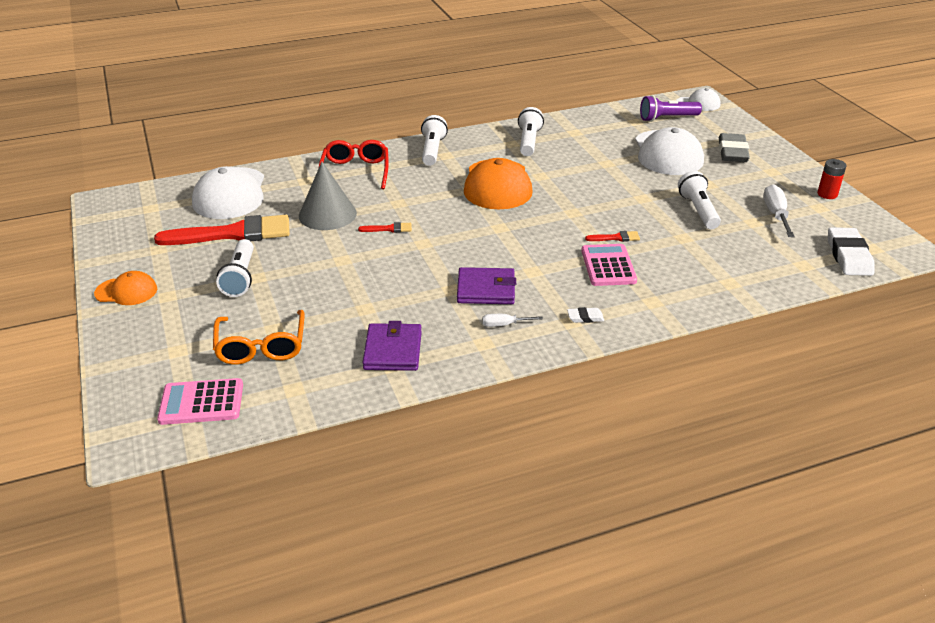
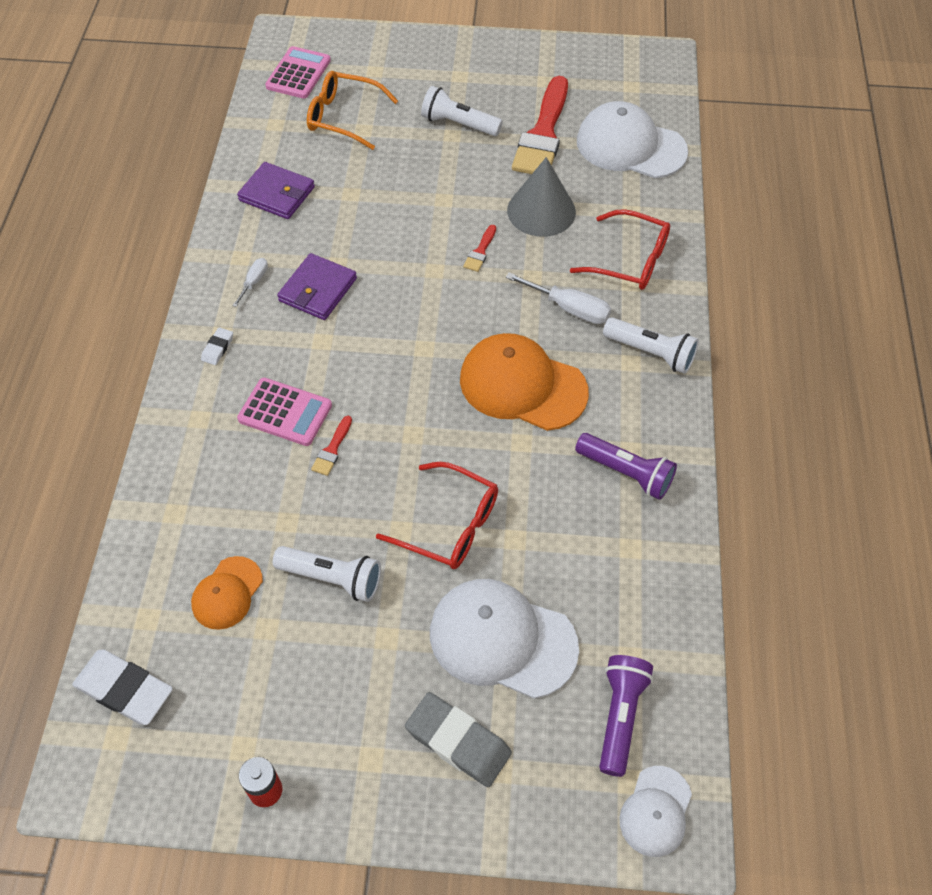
camera: 115 degrees right, 20 degrees up
(126, 291) = (483, 54): orange cap -> orange cap (227, 593)
(528, 142) = (626, 473): white flashlight -> purple flashlight
(621, 184) = (450, 525): none -> red glasses
(776, 214) = (264, 671): white screwdriver -> white screwdriver (569, 308)

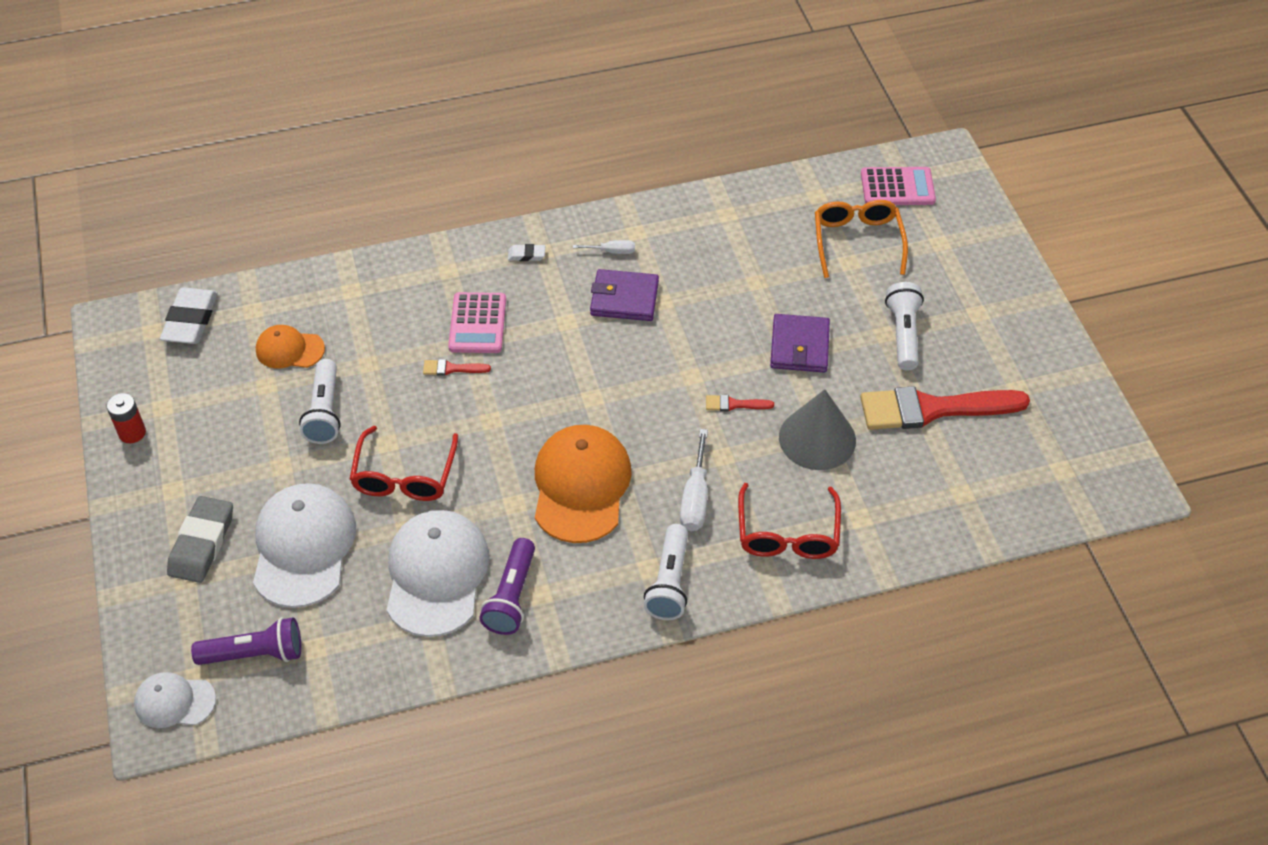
camera: 70 degrees right, 5 degrees down
(277, 194) = (726, 229): purple wallet -> purple wallet (799, 346)
(630, 146) = (961, 492): white cap -> white cap (436, 574)

